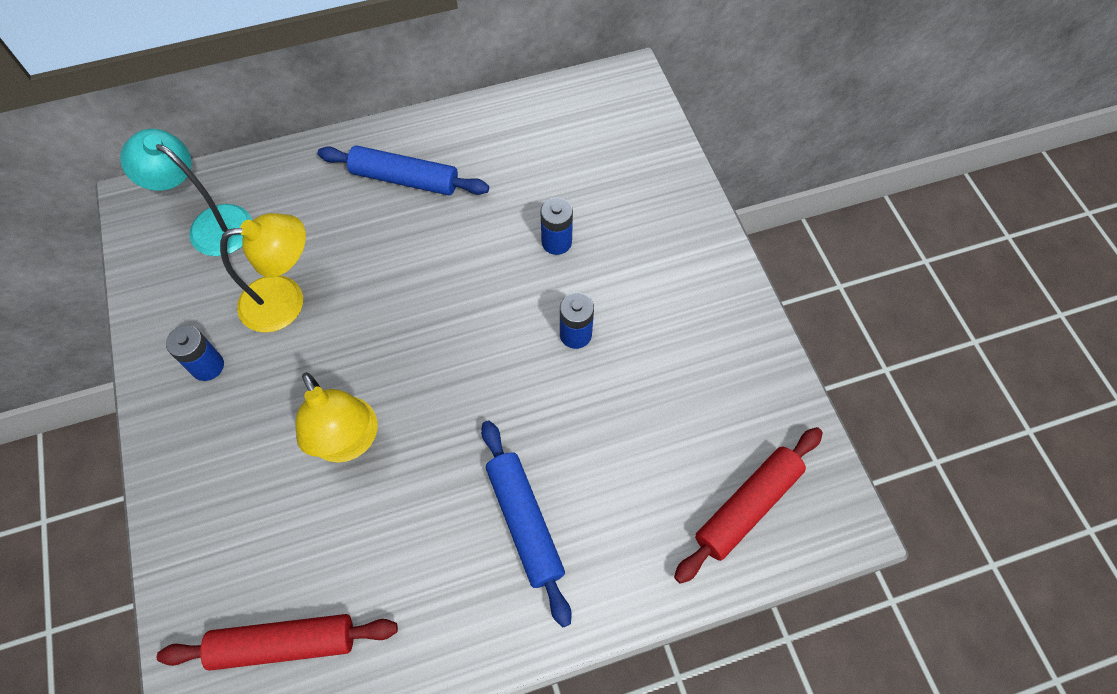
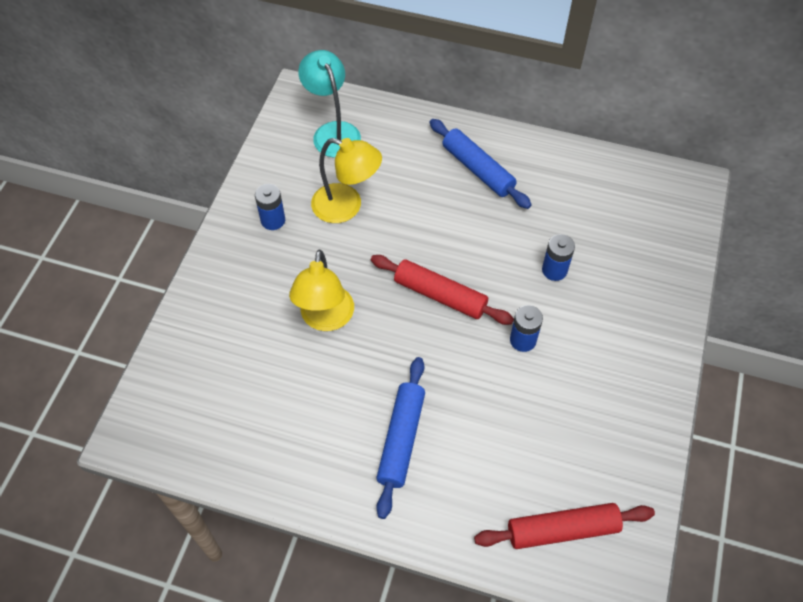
camera: 35 degrees right, 5 degrees down
(284, 643) = (208, 414): red rolling pin -> red rolling pin (440, 295)

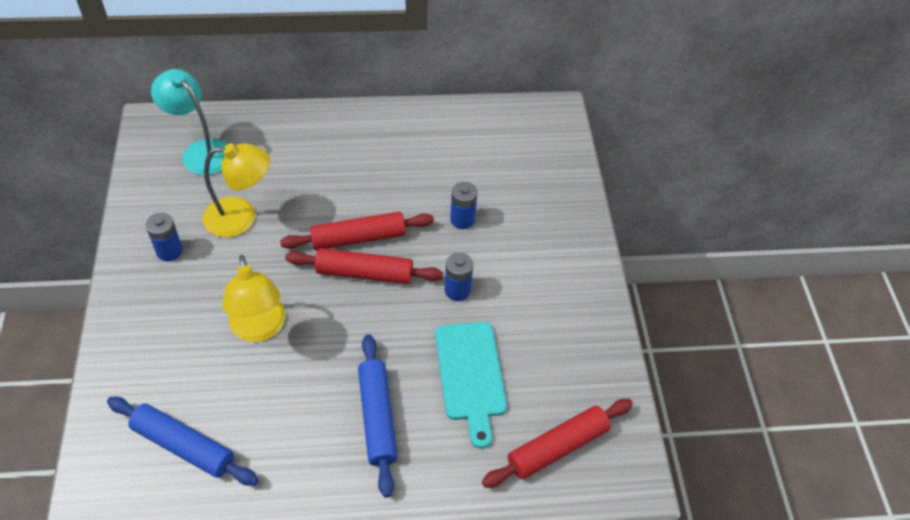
camera: 25 degrees left, 5 degrees down
(447, 259) = (358, 238): none -> red rolling pin
(477, 169) = (357, 149): blue rolling pin -> blue rolling pin (183, 446)
(504, 429) = (471, 375): none -> turquoise cutting board

